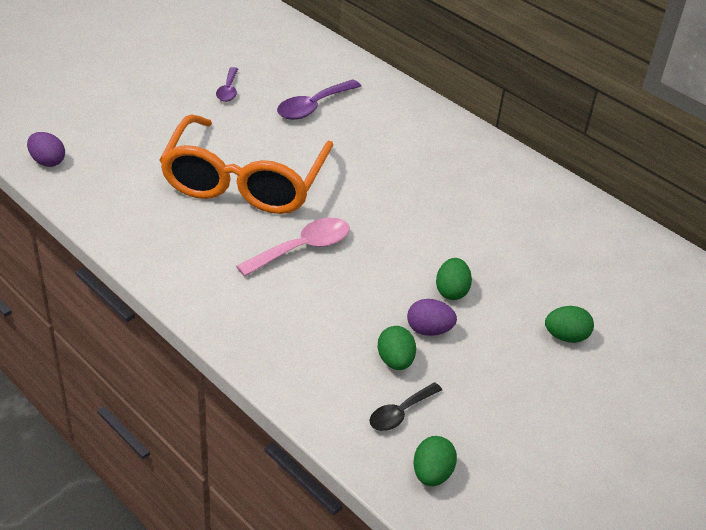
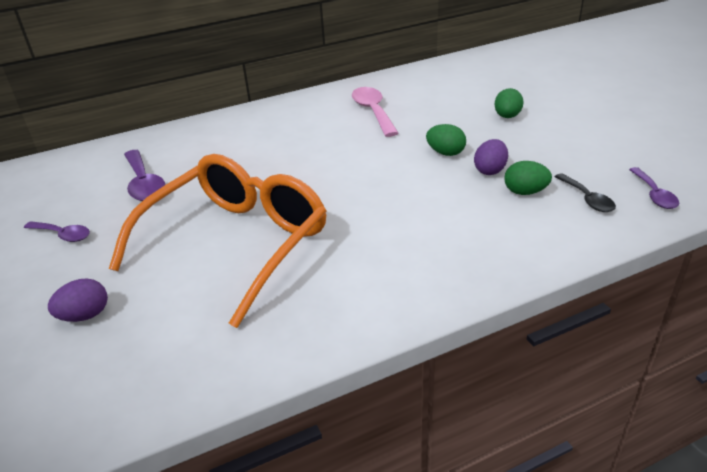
camera: 65 degrees left, 5 degrees down
(47, 161) = (73, 422): purple egg -> purple egg (85, 315)
(245, 182) = (237, 243): orange glasses -> orange glasses turned 90 degrees counterclockwise
(303, 248) = (361, 220): pink spoon -> pink spoon (373, 111)
(432, 474) = (654, 195): green egg -> purple spoon

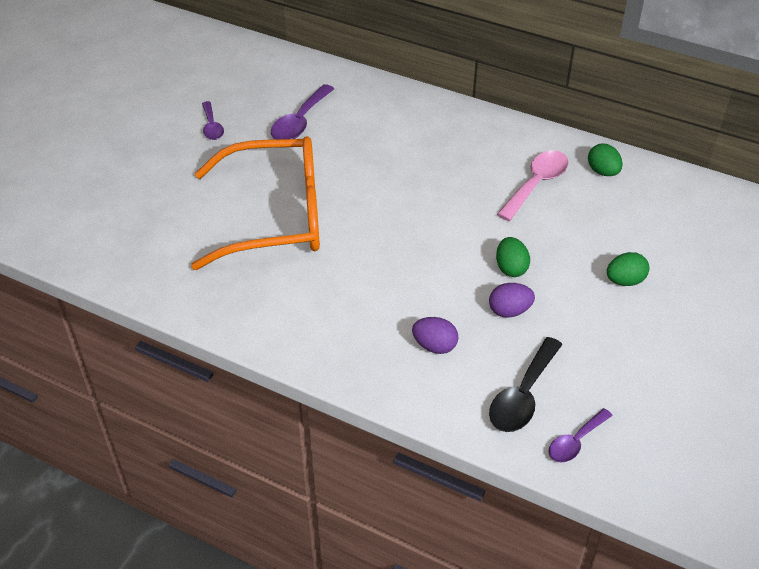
camera: 50 degrees right, 10 degrees up
(85, 315) = (152, 194): purple egg -> purple egg (434, 346)
(525, 192) = (495, 349): green egg -> green egg (602, 172)
(587, 199) = (522, 396): black spoon -> black spoon, size x1.59

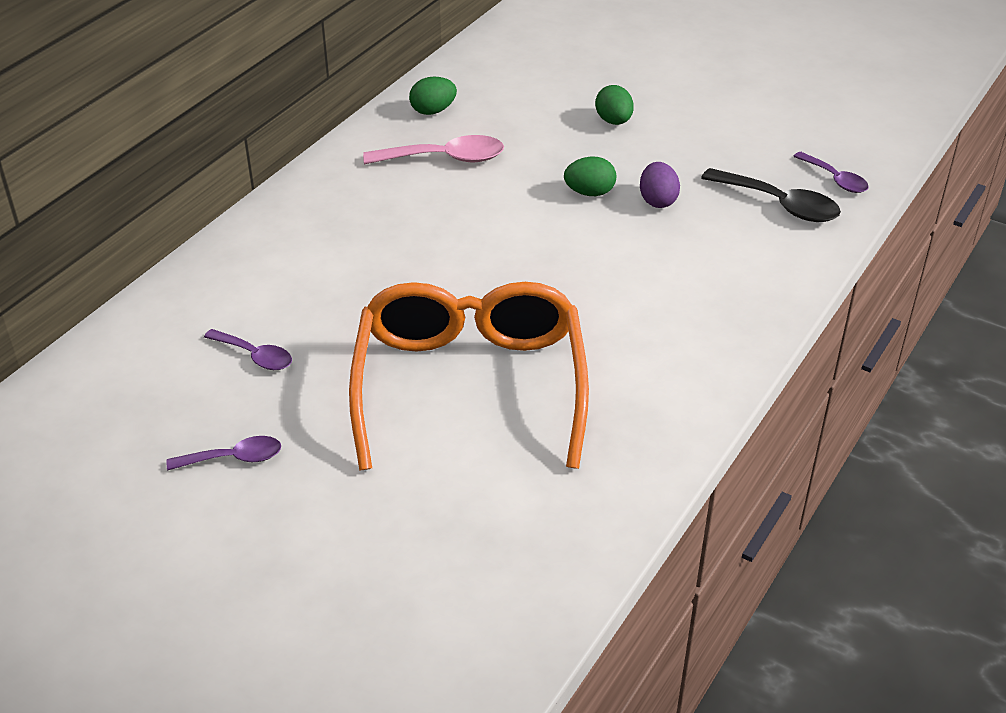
camera: 85 degrees left, 5 degrees down
(300, 122) = (255, 356): purple spoon -> purple spoon, size x0.63
(434, 346) = (712, 258): purple egg -> none
(536, 184) = (445, 159): pink spoon -> pink spoon turned 135 degrees clockwise

